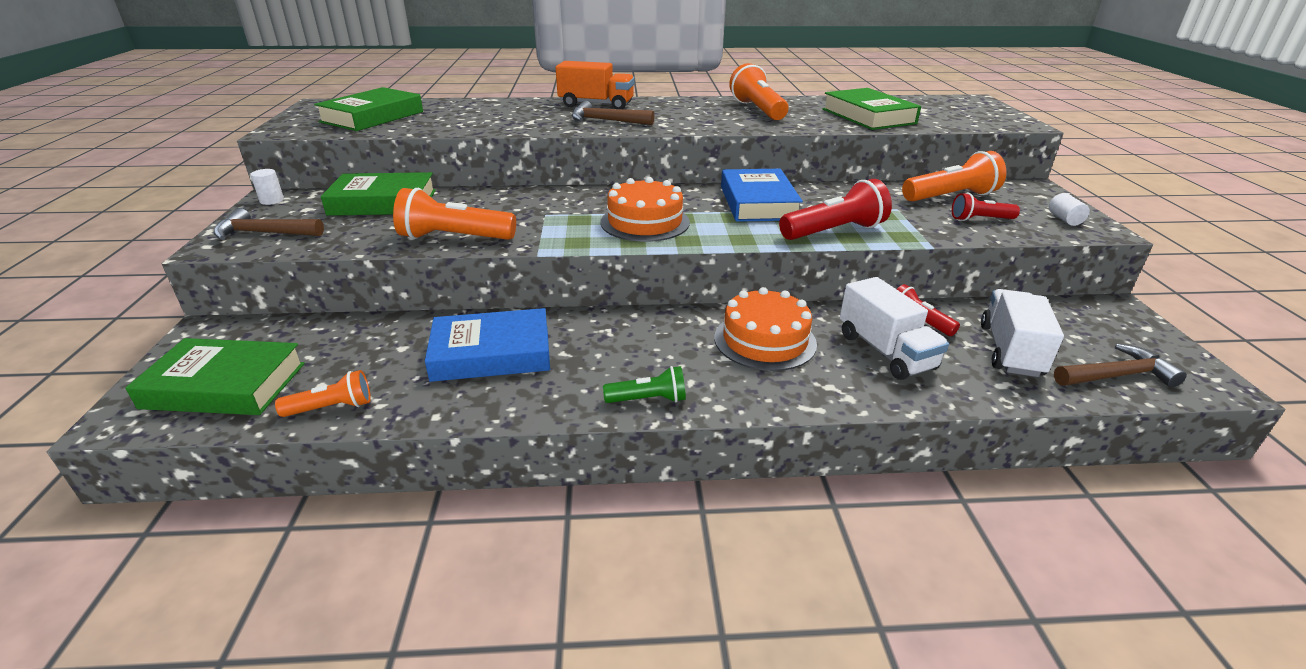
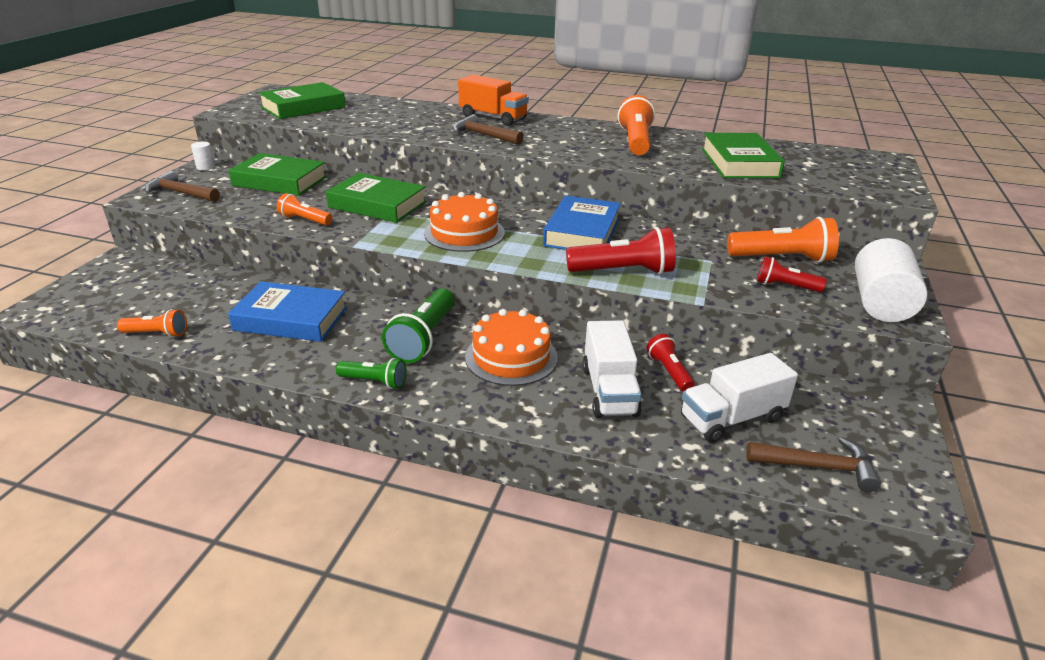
camera: 20 degrees right, 0 degrees up
(225, 385) = (105, 302): green book -> green book (377, 205)
(454, 238) = (305, 220): orange flashlight -> orange flashlight, size x0.59
(659, 342) = (423, 338): none -> green flashlight
(1010, 350) = (732, 418): white truck -> white truck turned 150 degrees counterclockwise
(1064, 219) = (880, 303): white cylinder -> white cylinder, size x2.29

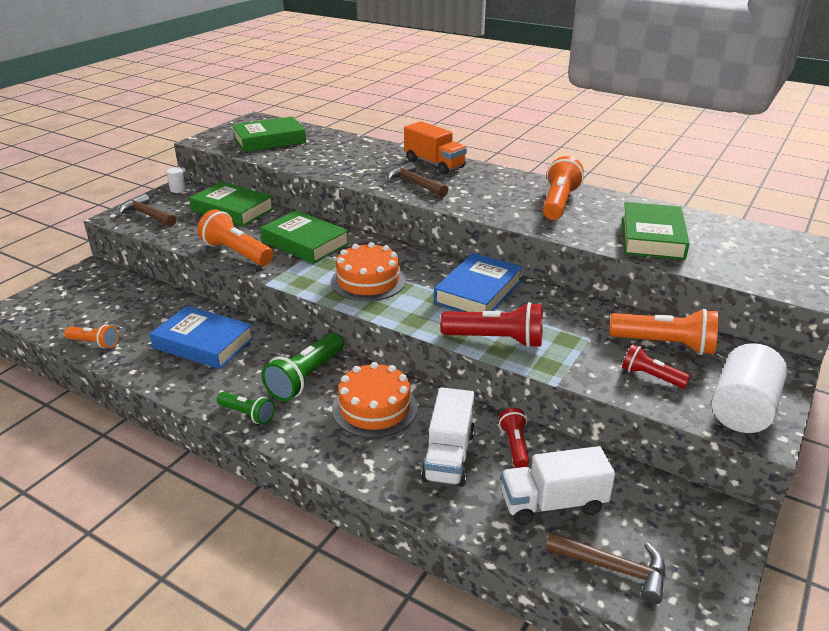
camera: 15 degrees right, 0 degrees up
(305, 220) = (236, 253): orange flashlight -> orange flashlight, size x1.70

